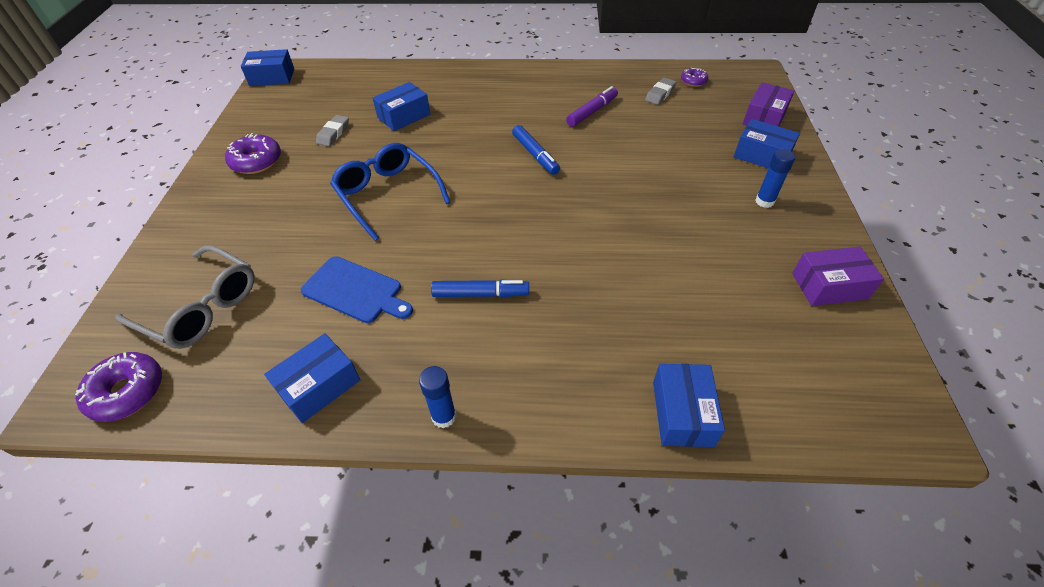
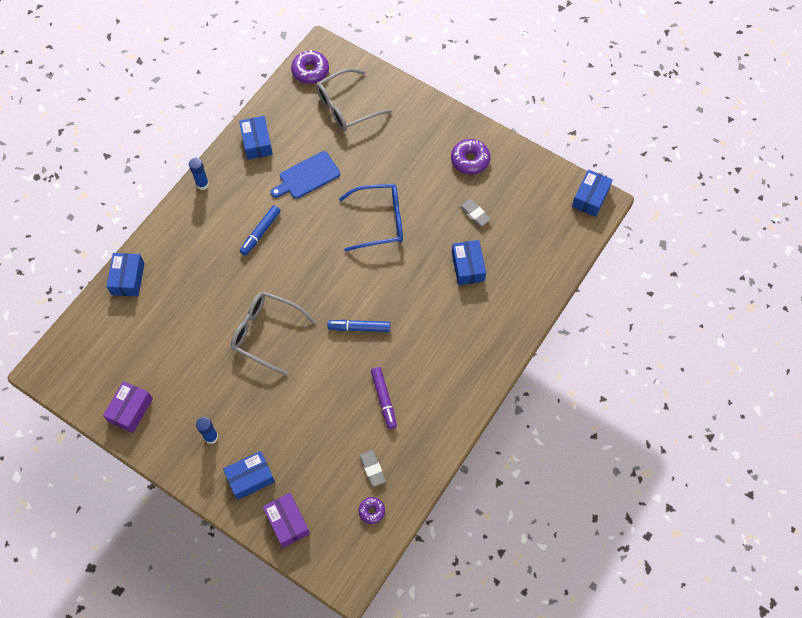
camera: 120 degrees right, 15 degrees up
(610, 218) = (266, 333): none -> grey glasses
(682, 413) = (128, 278): blue box -> blue box turned 60 degrees clockwise

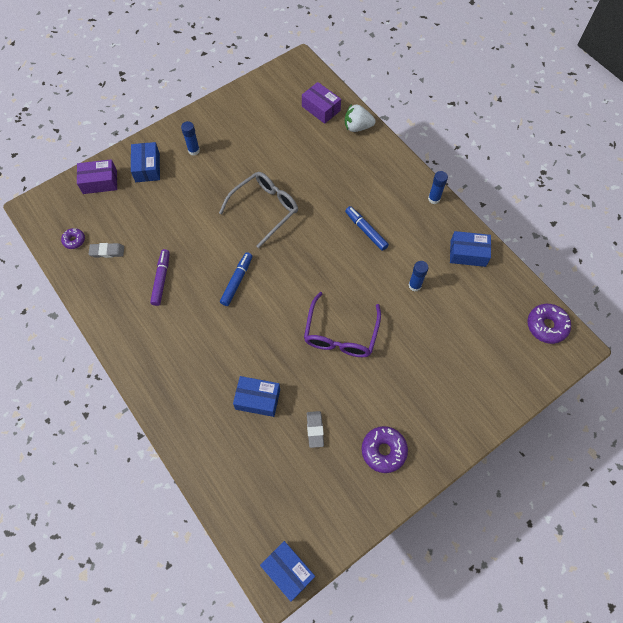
camera: 110 degrees right, 0 degrees up
(128, 278) = (357, 127): blue box -> white strawberry
(130, 410) = (241, 106): purple box -> purple box (321, 108)
(307, 176) = (414, 285): blue cutting board -> blue glue stick
(347, 107) = (490, 347): grey glasses -> none
(379, 221) = (341, 334): blue glasses -> purple glasses
(384, 399) = (161, 279): purple marker -> purple marker turned 90 degrees clockwise
(475, 214) = (315, 430): grey eraser -> grey eraser turned 75 degrees counterclockwise

